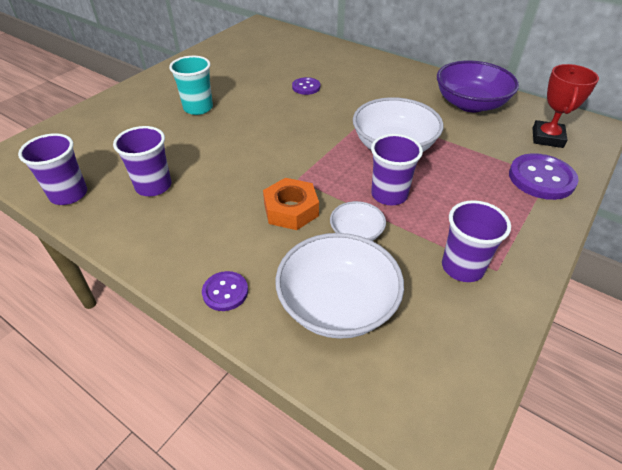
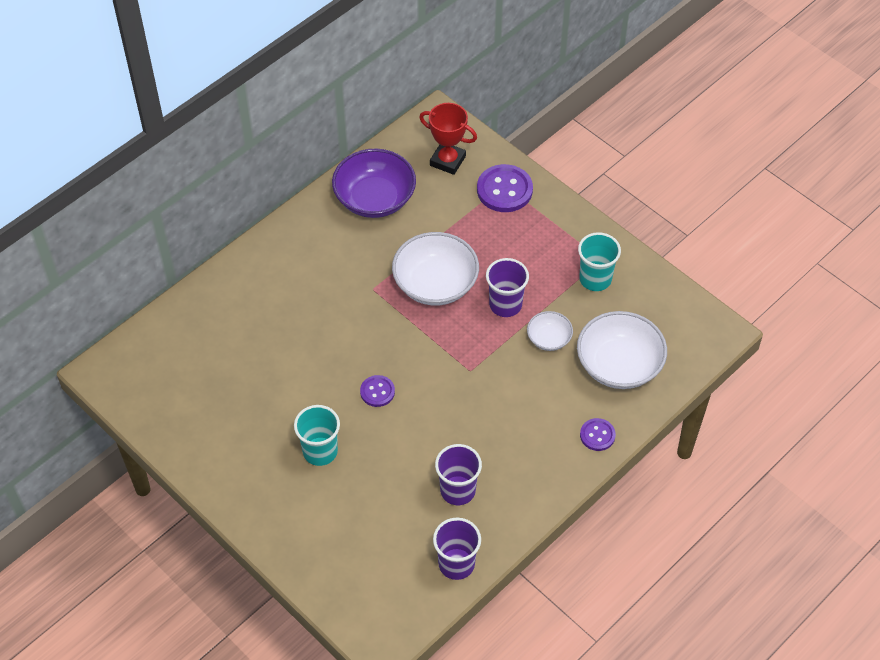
camera: 80 degrees left, 10 degrees up
(291, 210) = (512, 381): orange nut -> none
(306, 87) = (300, 339): purple button -> purple button (377, 392)
(462, 267) = (595, 279): purple cup -> turquoise cup

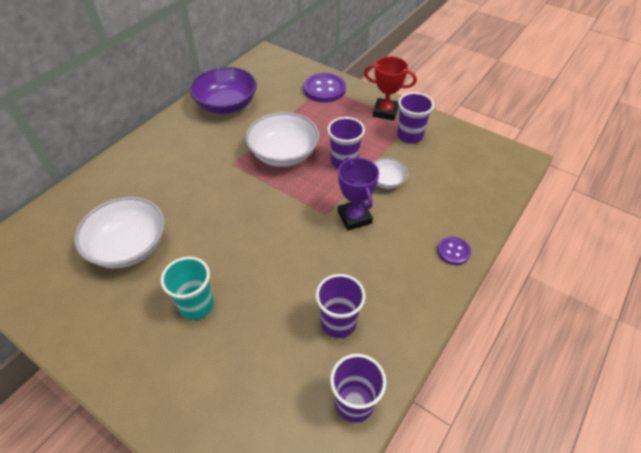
camera: 10 degrees left, 5 degrees down
(377, 392) = (246, 243): purple button -> none
(447, 161) = (278, 77): red trophy -> red trophy (385, 112)
(500, 379) = (354, 217): none -> purple trophy
(595, 279) = (410, 136): turquoise cup -> purple cup
(619, 365) = (451, 193): white bowl -> white bowl (129, 247)

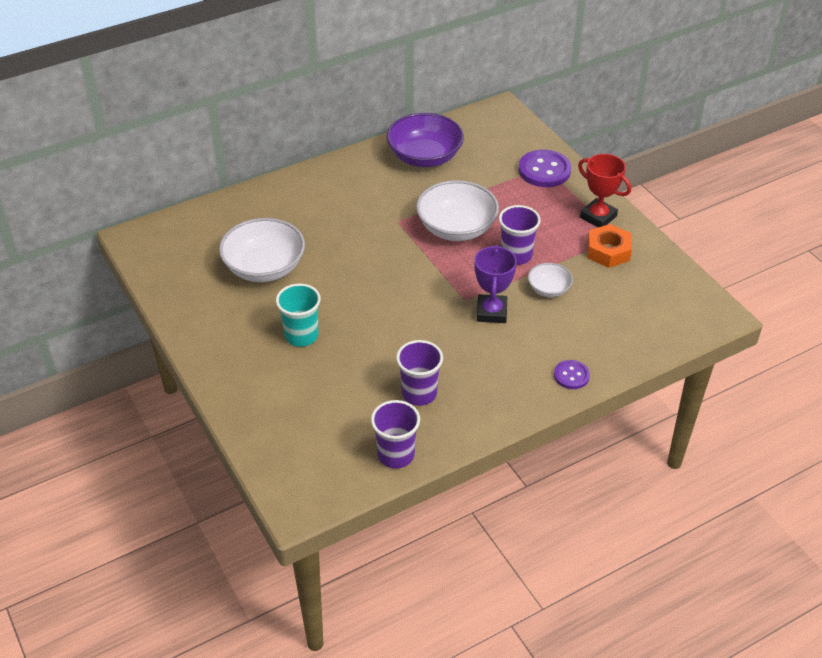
camera: 25 degrees right, 5 degrees down
(410, 136) = (608, 251): purple cup -> orange nut

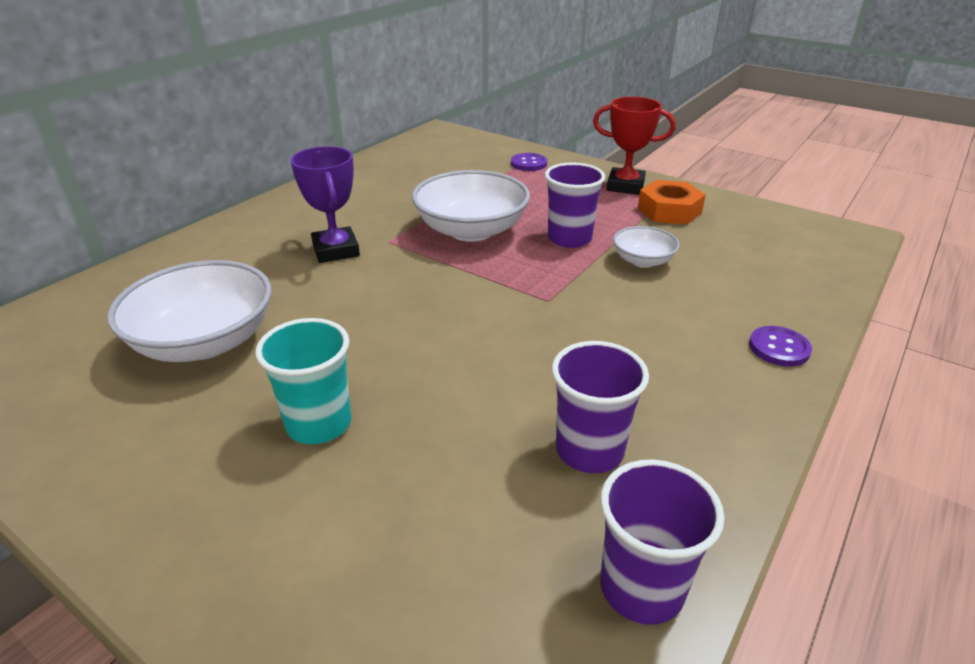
camera: 25 degrees left, 10 degrees down
(424, 157) = (380, 179): purple bowl -> none
(491, 312) = (596, 304): purple trophy -> purple trophy (336, 250)
(544, 170) = (528, 163): purple button -> purple button, size x0.57

